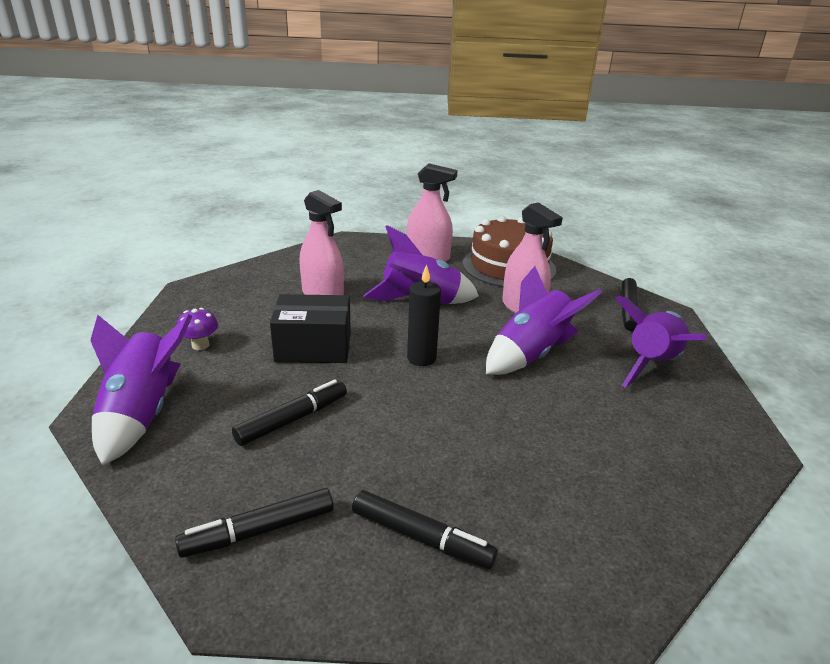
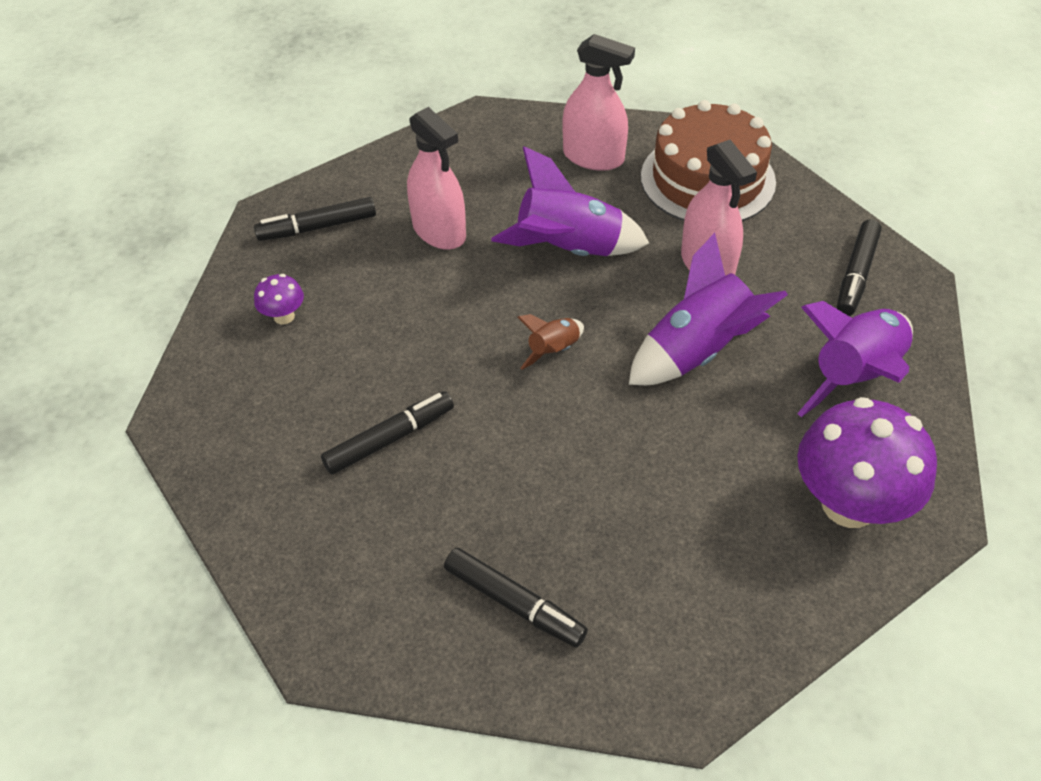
camera: 10 degrees right, 20 degrees up
(142, 414) = (223, 421): purple rocket -> none
(260, 531) = (350, 581): black marker -> black marker (318, 227)
(313, 347) = (421, 325): black box -> none
(421, 358) = (554, 350): black candle -> brown rocket
(684, 444) = (849, 504): none -> purple mushroom

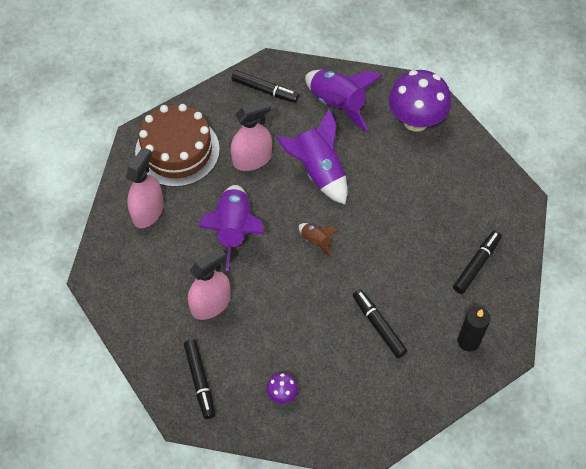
camera: 90 degrees left, 10 degrees up
(348, 580) = (468, 341): none -> black candle

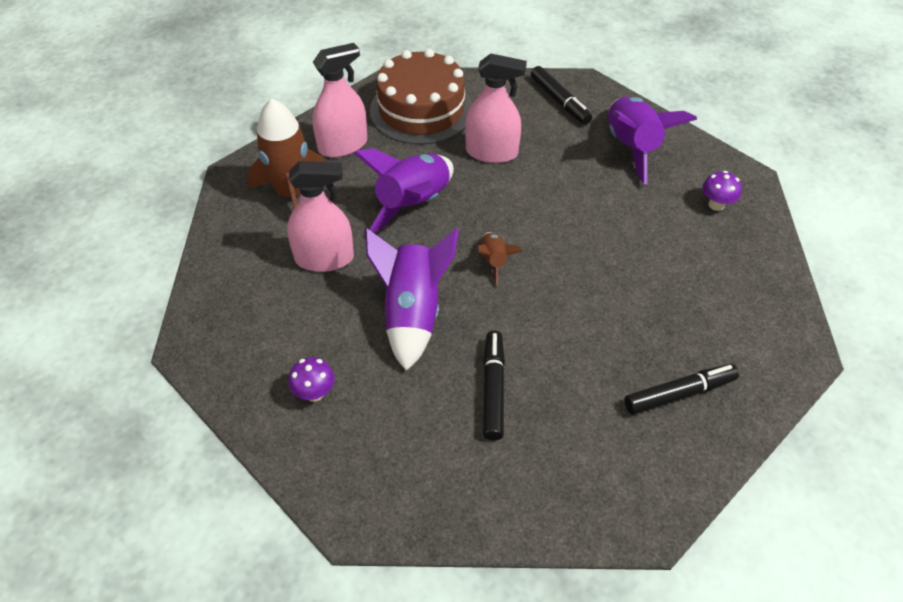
camera: 35 degrees right, 10 degrees down
(147, 270) = (292, 194): none -> brown rocket
(200, 380) = (242, 324): black marker -> none
(318, 171) = (555, 197): purple rocket -> purple rocket (412, 314)
(416, 120) = (716, 205): purple mushroom -> purple mushroom, size x0.44
(468, 341) = (597, 477): black candle -> none

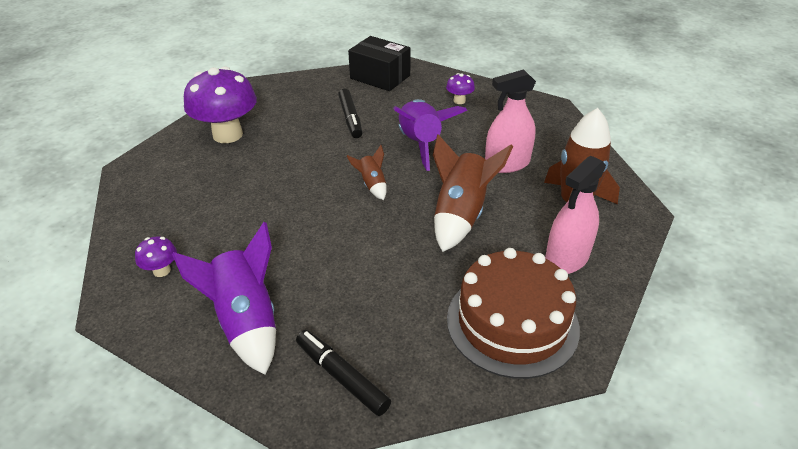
camera: 165 degrees right, 10 degrees down
(414, 204) = (460, 215): purple rocket -> brown rocket
(415, 496) = (380, 77): none -> black box
(491, 152) = (407, 283): pink spray bottle -> none
(678, 394) = (227, 135): black marker -> purple mushroom

